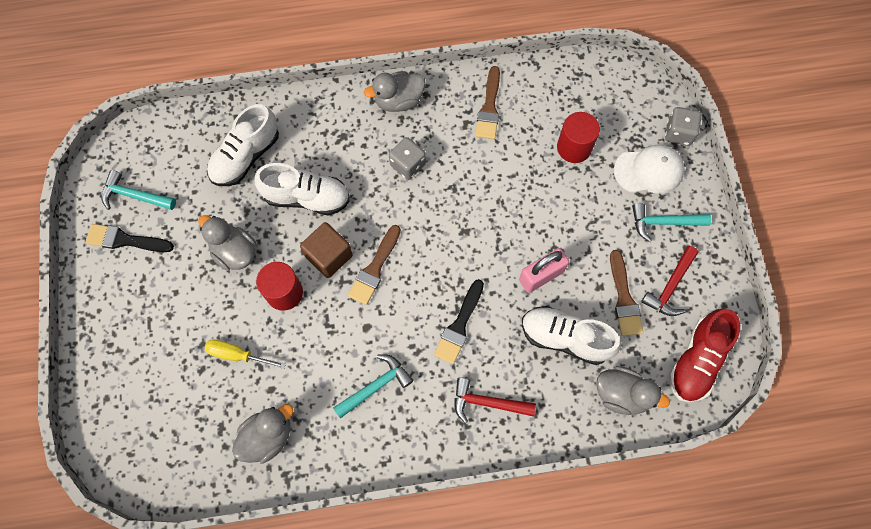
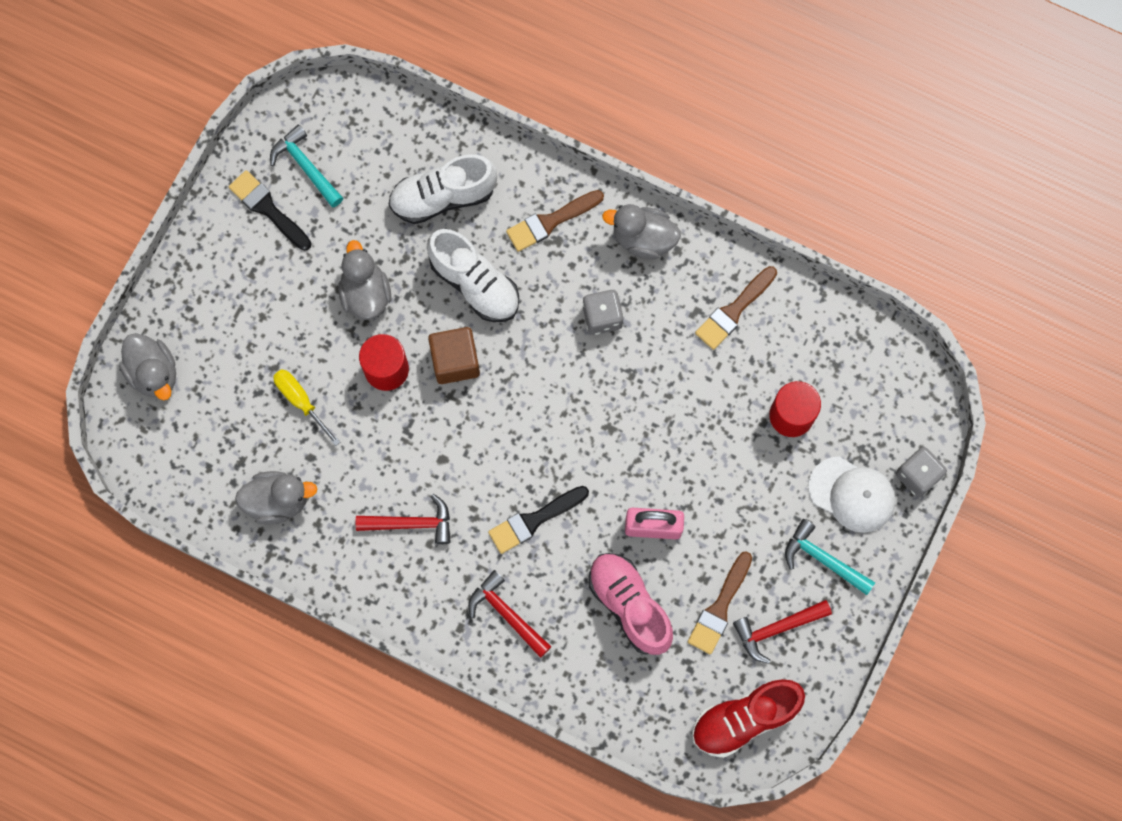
camera: 35 degrees right, 5 degrees up
(374, 268) = (491, 405): brown brush -> brown brush (550, 222)
(376, 386) = (411, 523): turquoise hammer -> red hammer
(565, 338) = (629, 605): white shoe -> pink shoe
(621, 394) = (643, 698): grey duck -> grey duck (154, 373)

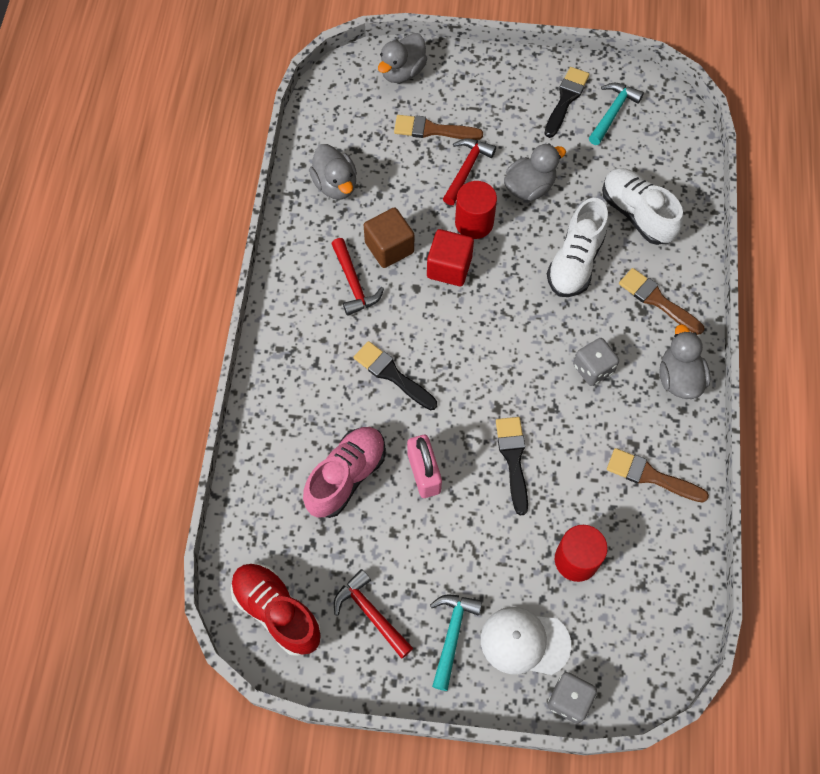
camera: 70 degrees right, 10 degrees down
(300, 401) = (422, 173): yellow screwdriver -> none
(431, 416) = (449, 267): none -> red cube
(455, 361) = (503, 269): brown cube -> brown cube (389, 247)
(507, 613) = (304, 380): red hammer -> red hammer (466, 169)
(669, 434) = (513, 459): none -> black brush
(719, 608) = (372, 555): brown brush -> brown brush (432, 130)
(852, 494) = (524, 642): white cap -> white cap turned 90 degrees clockwise

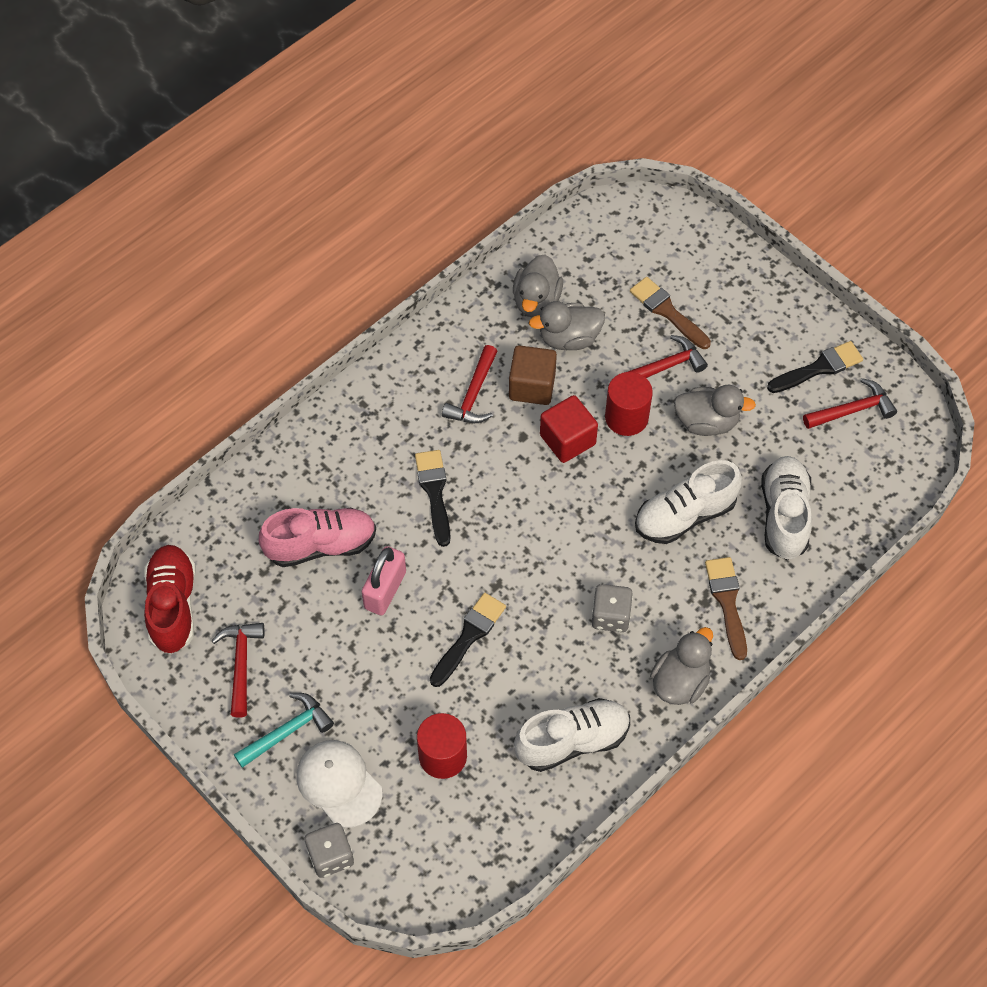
camera: 40 degrees right, 5 degrees down
(402, 72) = (689, 242): grey duck -> grey duck (569, 338)
(613, 113) = (852, 410): turquoise hammer -> red hammer
(650, 476) = (572, 741): brown brush -> white shoe

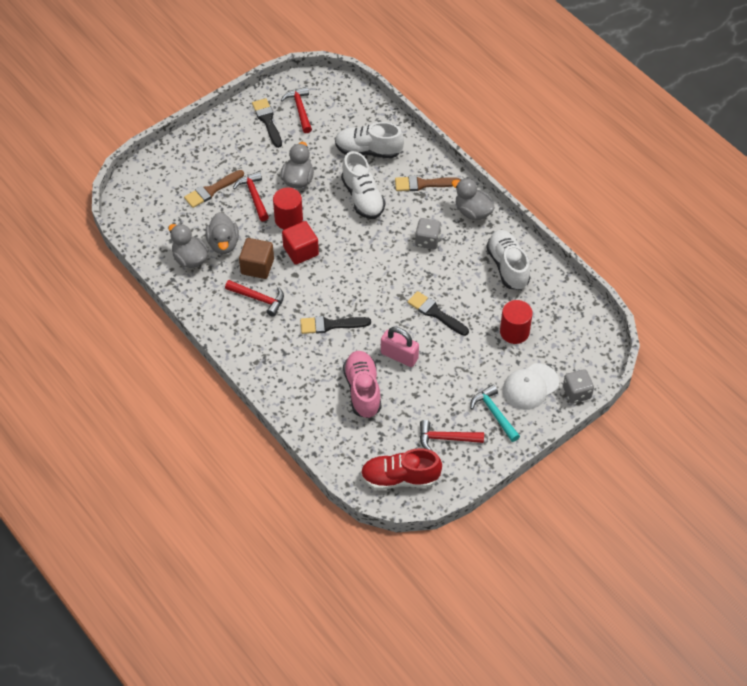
camera: 85 degrees left, 5 degrees down
(536, 301) = (190, 258): grey duck -> grey duck turned 150 degrees counterclockwise

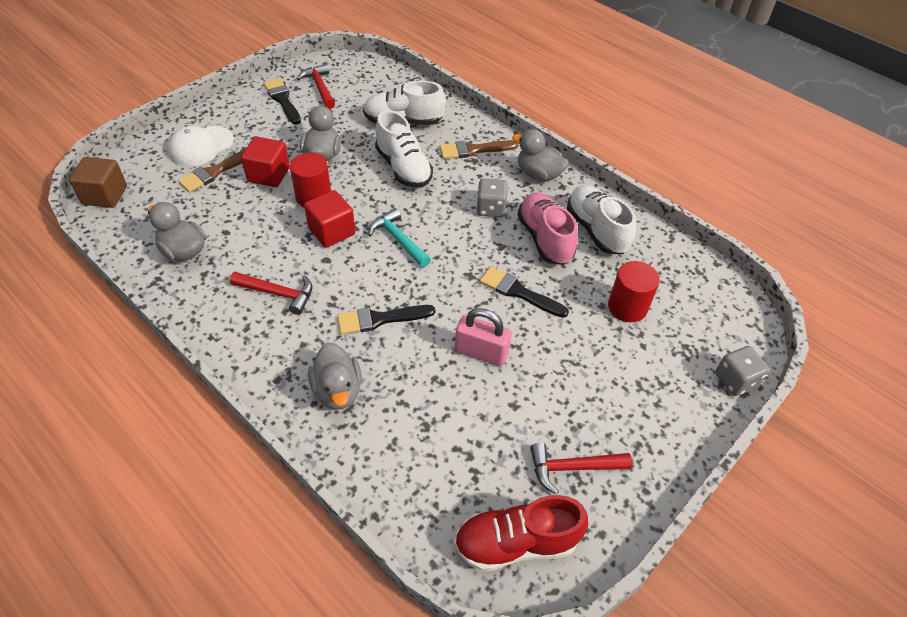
camera: 10 degrees left, 5 degrees down
(223, 243) = (229, 230): grey duck -> grey duck (338, 390)
(254, 196) = (269, 175): red hammer -> red cube
(257, 266) = (275, 254): brown cube -> brown cube (105, 195)
(362, 390) = (437, 406): pink shoe -> pink shoe (544, 238)
(494, 413) = (632, 421): turquoise hammer -> turquoise hammer (398, 239)
(530, 386) = (670, 378): white cap -> white cap (201, 146)

